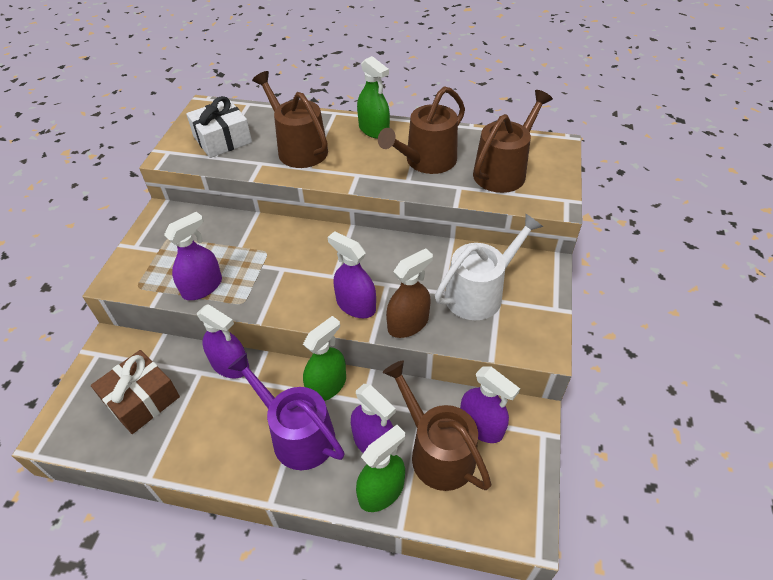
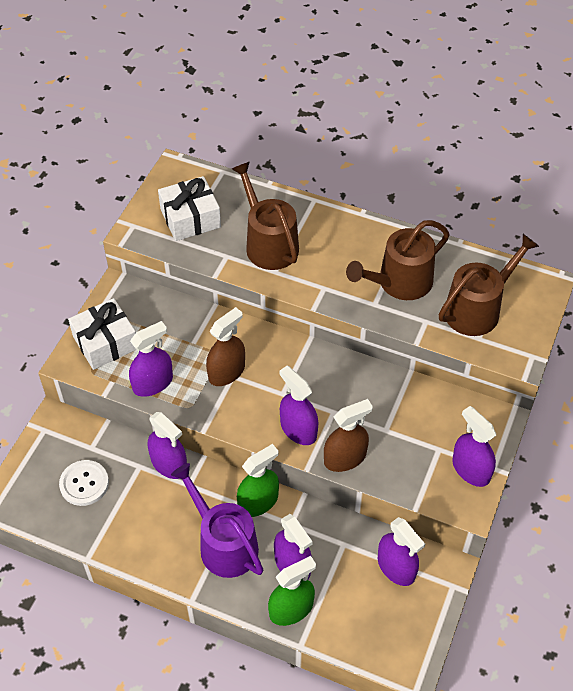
camera: 10 degrees right, 5 degrees up
(142, 399) = (84, 484): brown gift -> white button
(151, 259) = (105, 342): none -> white gift
(276, 266) = (226, 372): none -> brown spray bottle
(374, 130) = (352, 231): green spray bottle -> none
(437, 452) = (349, 584): brown watering can -> none
(479, 293) = (422, 438): white watering can -> none
(534, 314) = (471, 469): none -> purple spray bottle

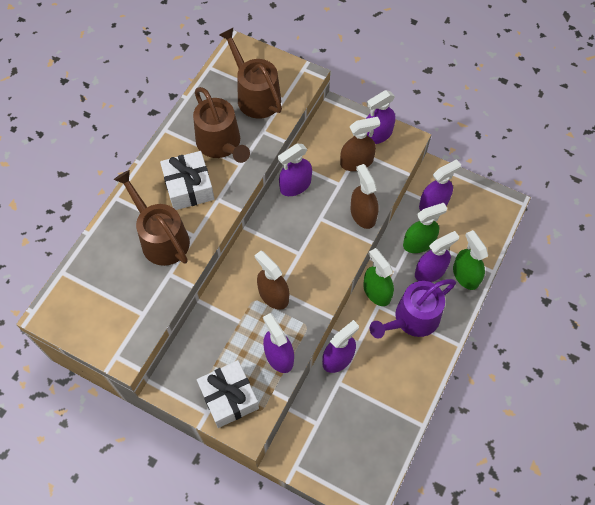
camera: 85 degrees left, 10 degrees up
(84, 484) = (353, 429): white button -> none
(190, 218) = (117, 303): white gift -> white gift (189, 187)
(268, 244) = (161, 238): brown watering can -> brown watering can turned 75 degrees clockwise
(298, 429) = (335, 244): purple spray bottle -> purple spray bottle (295, 185)
(333, 549) = (419, 243): none -> green spray bottle
(422, 447) = (356, 162): none -> brown spray bottle

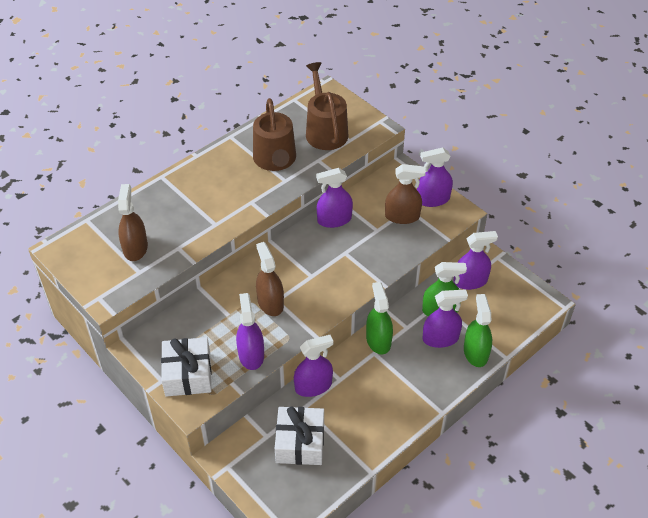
camera: 20 degrees right, 15 degrees down
(161, 238) = (185, 218): brown watering can -> none
(189, 187) = (230, 185): white gift -> white gift (300, 443)
(363, 214) = (388, 261): brown spray bottle -> brown spray bottle (135, 248)
(412, 319) = (403, 374): purple watering can -> none

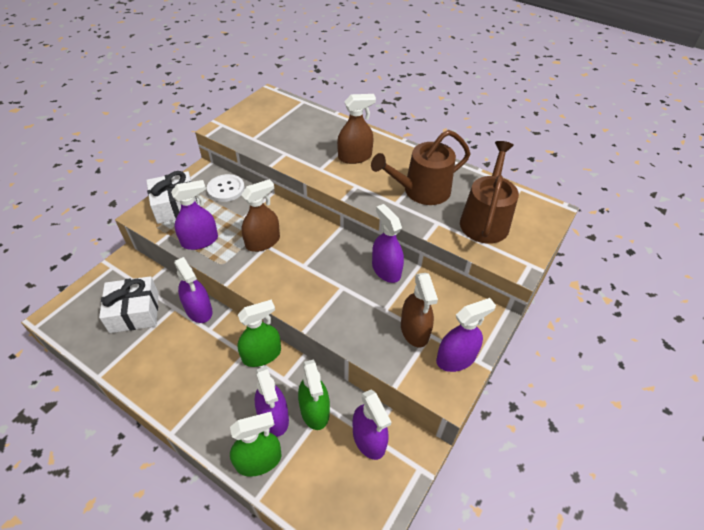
camera: 75 degrees right, 0 degrees up
(135, 248) = (279, 131): brown spray bottle -> brown spray bottle (355, 157)
(176, 327) = (226, 189): none -> white button
(325, 131) = (485, 220): brown watering can -> brown watering can turned 45 degrees counterclockwise
(433, 199) = (456, 358): purple spray bottle -> purple spray bottle turned 90 degrees clockwise

